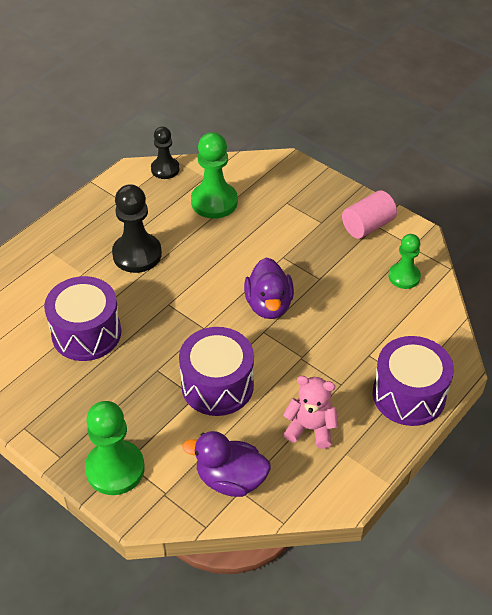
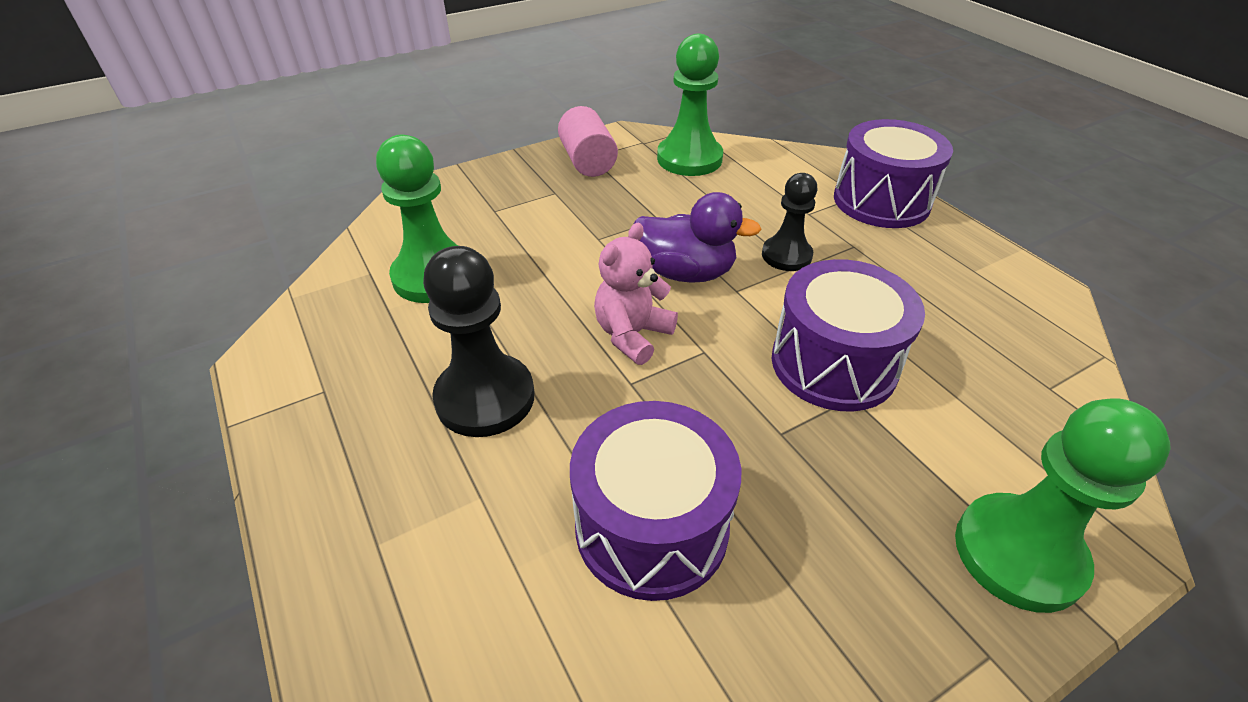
camera: 70 degrees left, 5 degrees down
(165, 169) = (304, 313): black pawn -> black pawn (786, 255)
(230, 479) = (1029, 393): purple duck -> none
(310, 428) = (930, 289): pink teddy bear -> pink teddy bear (632, 335)
(404, 277) = (689, 159): green pawn -> green pawn, size x1.58

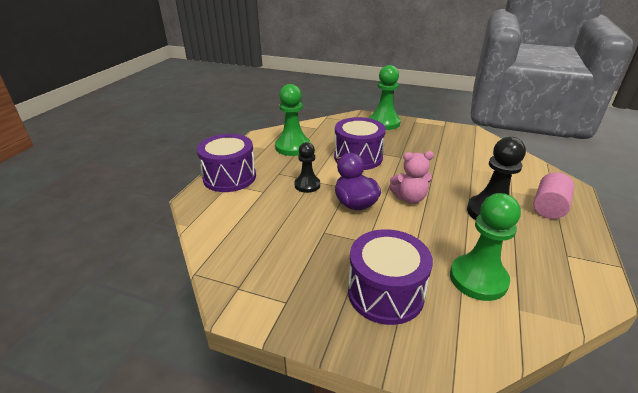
camera: 130 degrees left, 10 degrees down
(587, 161) = (295, 298): pink cylinder -> pink cylinder (549, 207)
(651, 526) = (463, 162): purple drum -> purple drum (385, 293)
(689, 159) = (243, 253): green pawn -> green pawn (292, 147)

